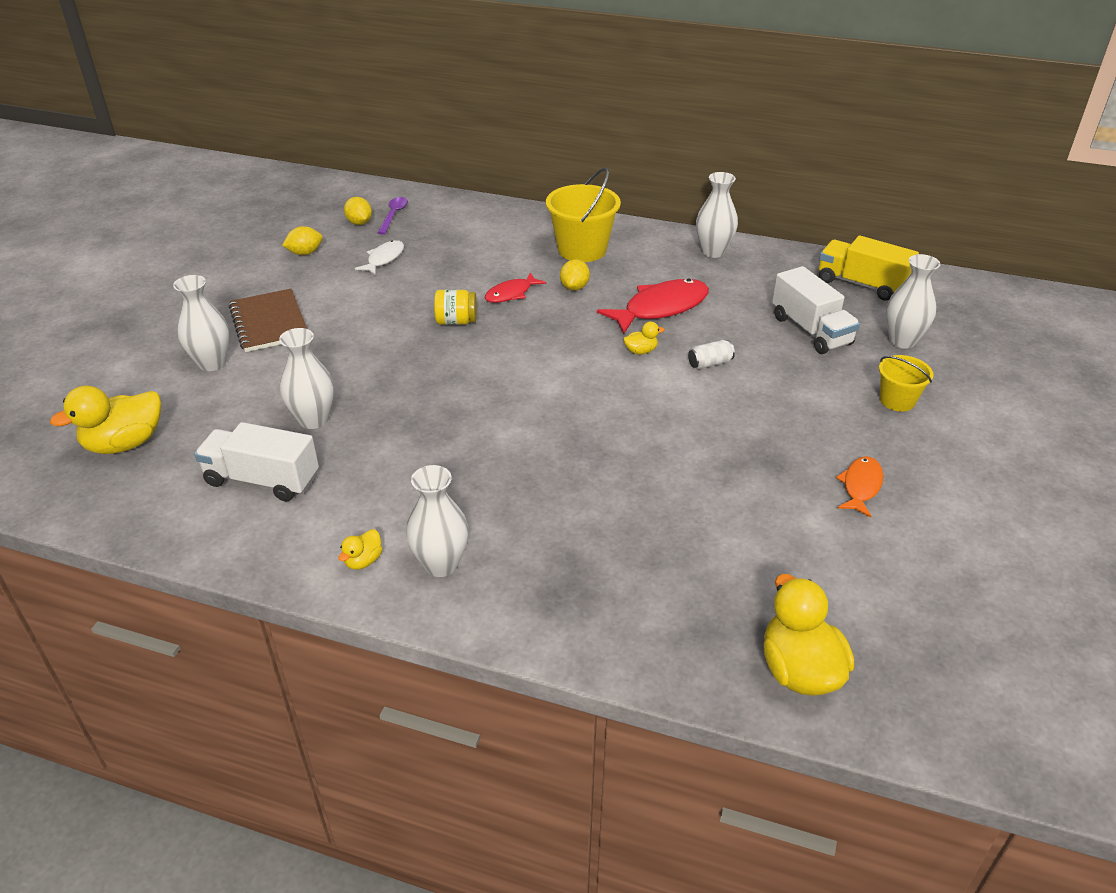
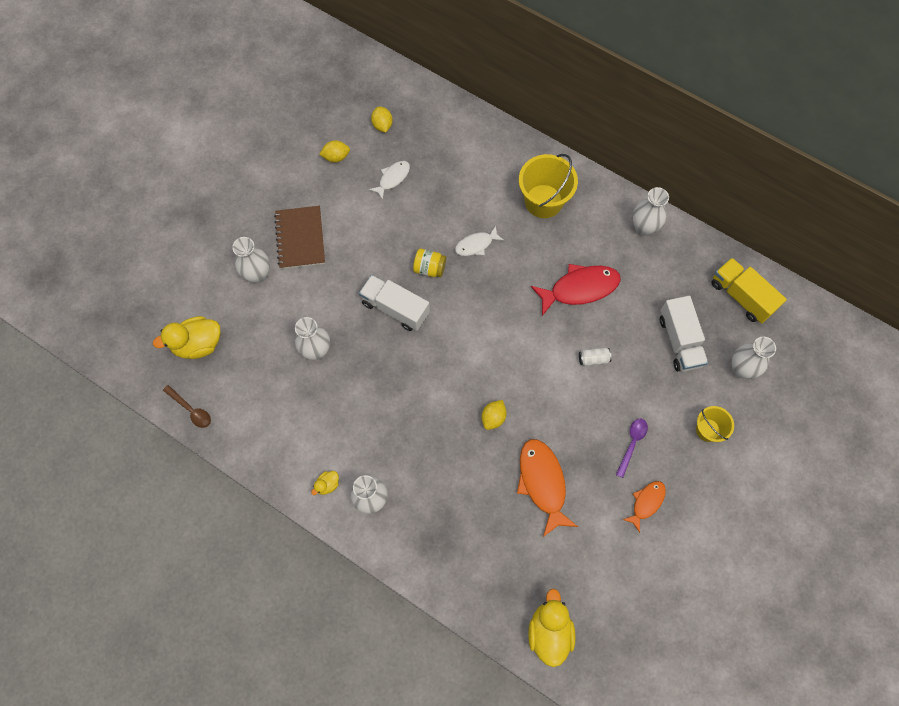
camera: 15 degrees right, 30 degrees up
(117, 516) = (191, 410): none -> brown spoon
(262, 480) = (278, 400): white truck -> white truck (395, 308)
(393, 215) = (410, 121): purple spoon -> purple spoon (632, 444)
(511, 294) = (476, 245): red fish -> white fish
(574, 287) = (524, 248): yellow lemon -> yellow lemon (493, 418)
(641, 351) = (549, 334): yellow duck -> none
(701, 494) = (542, 483): none -> orange fish

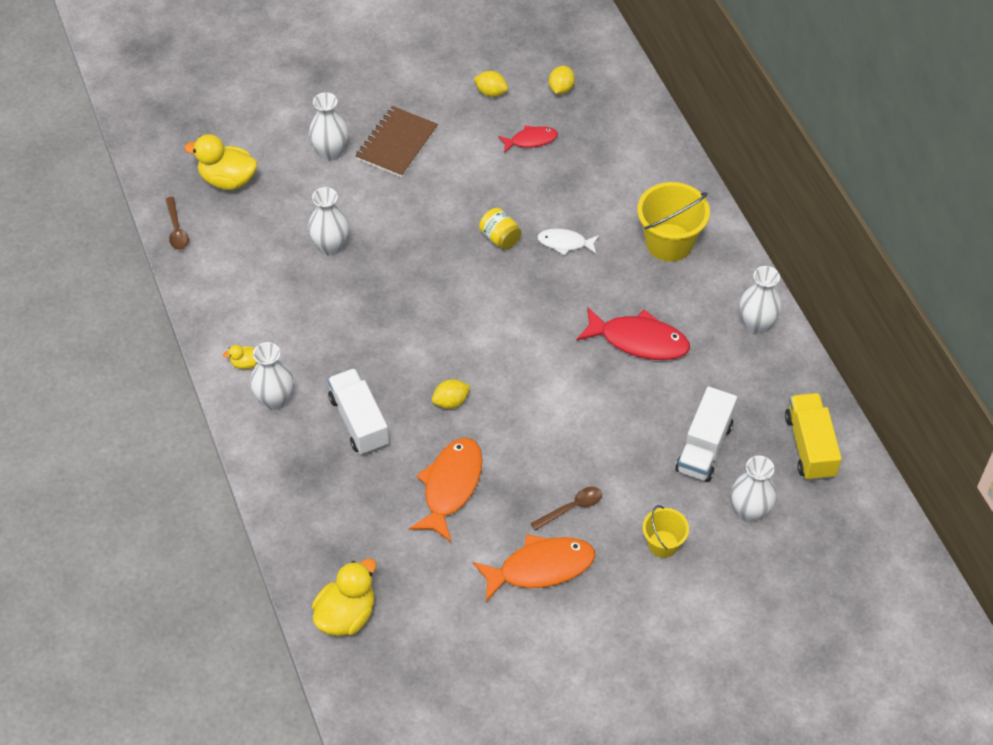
camera: 35 degrees right, 15 degrees down
(392, 178) = (531, 140): white fish -> red fish
(395, 308) = (436, 253): white truck -> white truck (359, 421)
(593, 359) = (597, 410): white can -> none
(632, 444) = (571, 508): purple spoon -> brown spoon
(646, 502) = (540, 568): orange fish -> orange fish, size x1.75

